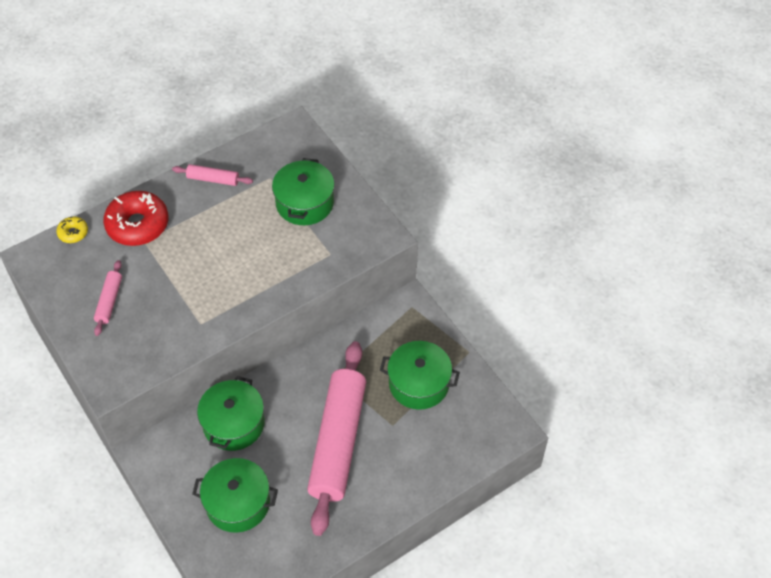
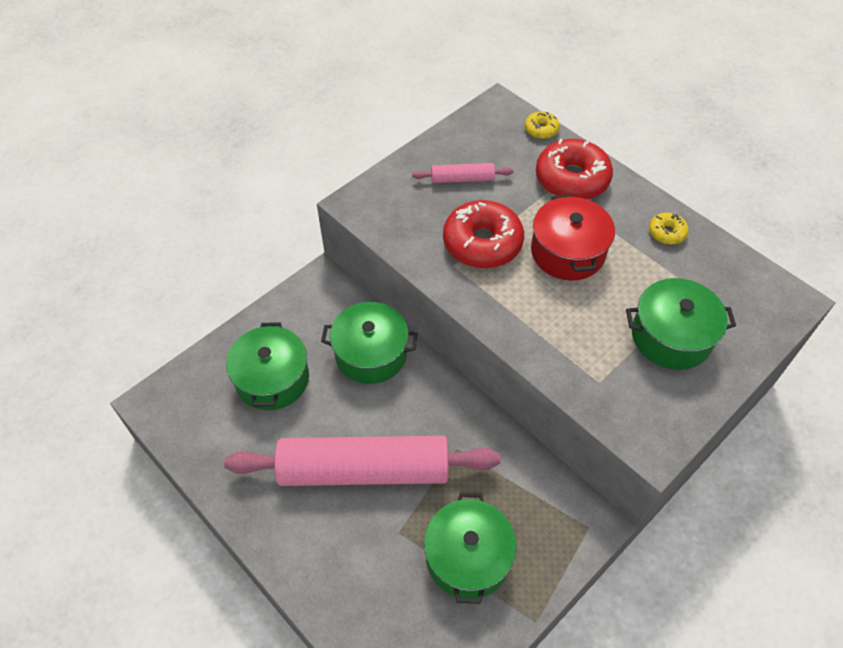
camera: 80 degrees right, 0 degrees up
(184, 300) = (482, 243): none -> red donut
(211, 245) = (567, 252): none -> red pot
(213, 179) = (667, 233): pink rolling pin -> yellow donut

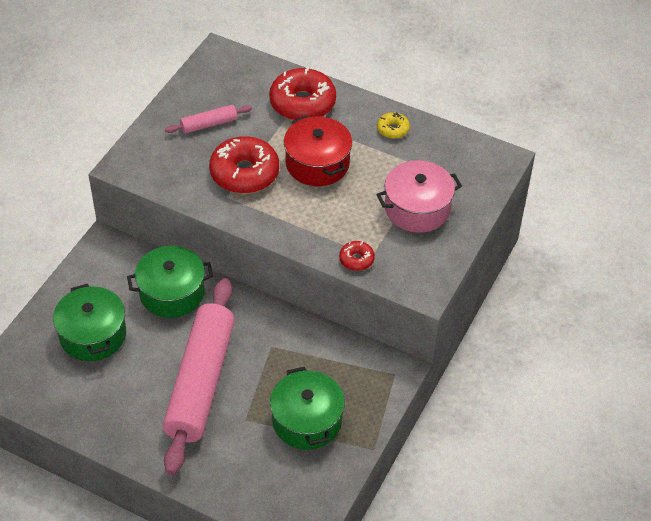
camera: 20 degrees left, 5 degrees down
(364, 469) = (200, 382): pink rolling pin -> pink rolling pin turned 60 degrees counterclockwise
(541, 129) = (263, 66): yellow donut -> none
(579, 382) = (356, 259): none -> red donut
(671, 336) = (417, 208): green pot -> pink pot

